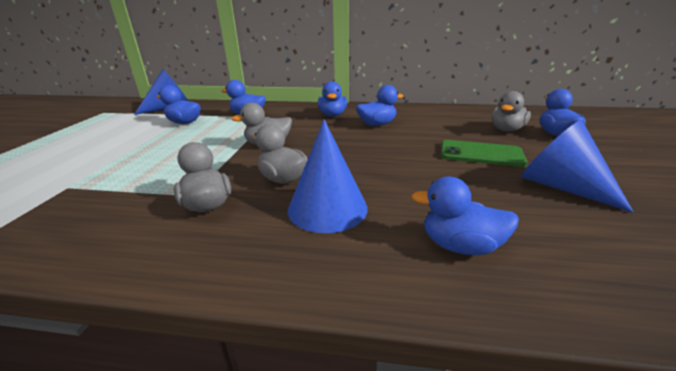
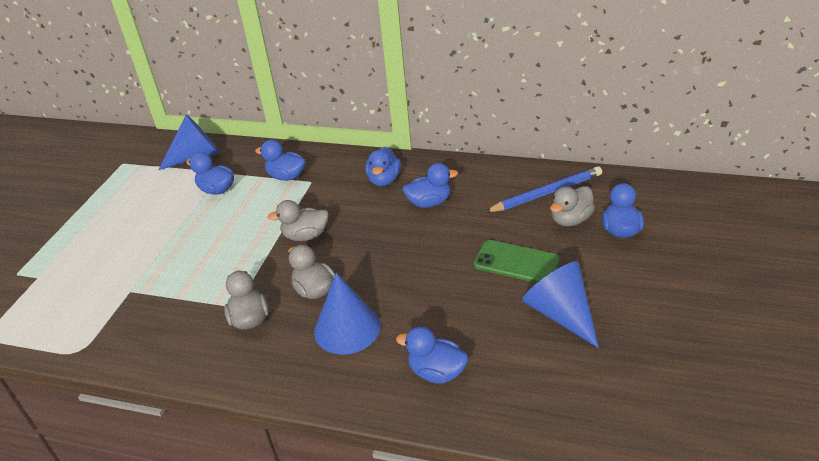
camera: 10 degrees right, 10 degrees up
(472, 118) = (546, 193): none -> blue pencil

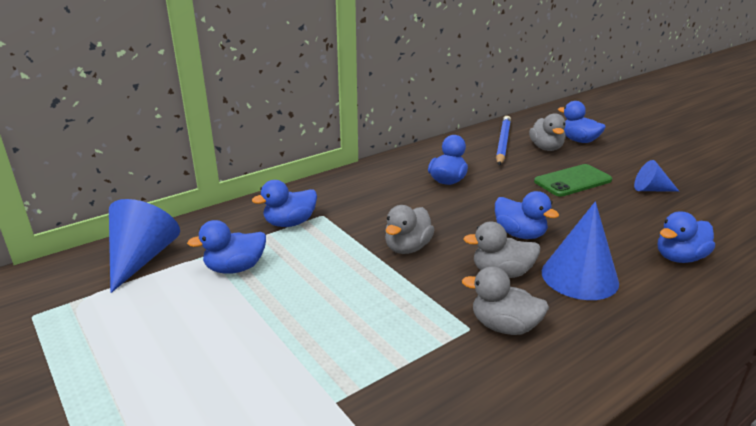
camera: 55 degrees left, 10 degrees down
(384, 180) = (383, 185): blue duck -> blue duck (520, 234)
(560, 314) = (650, 189): blue cone -> blue cone, size x0.58

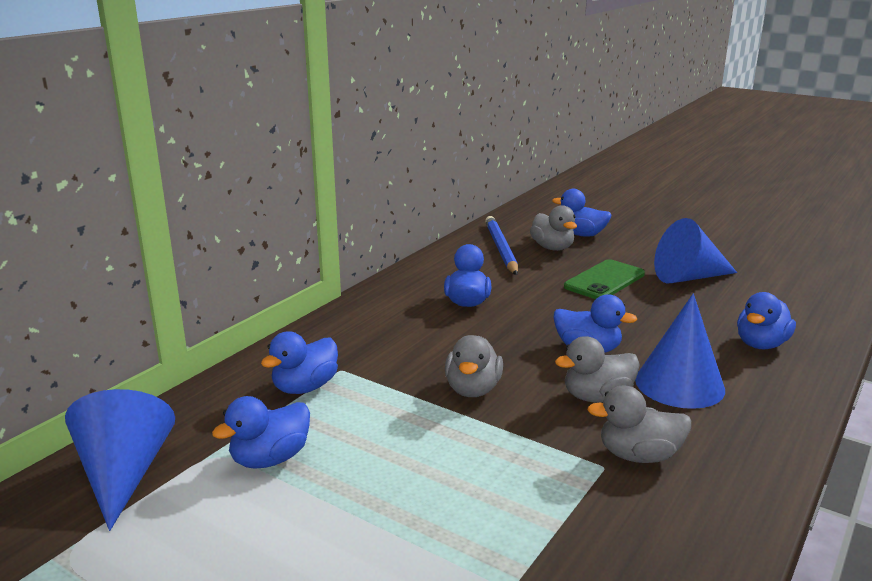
camera: 20 degrees left, 5 degrees down
(650, 189) = (688, 277): blue cone -> blue cone, size x1.74

